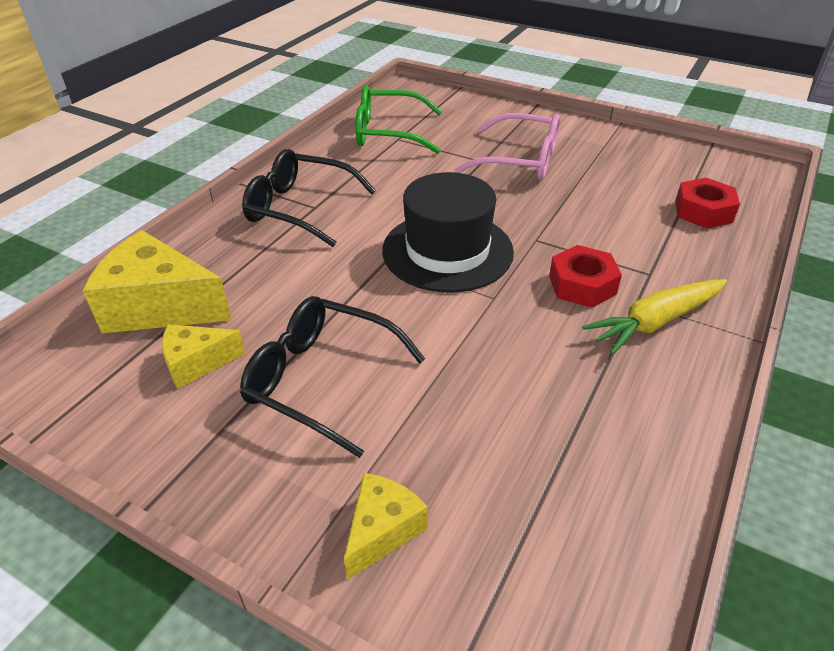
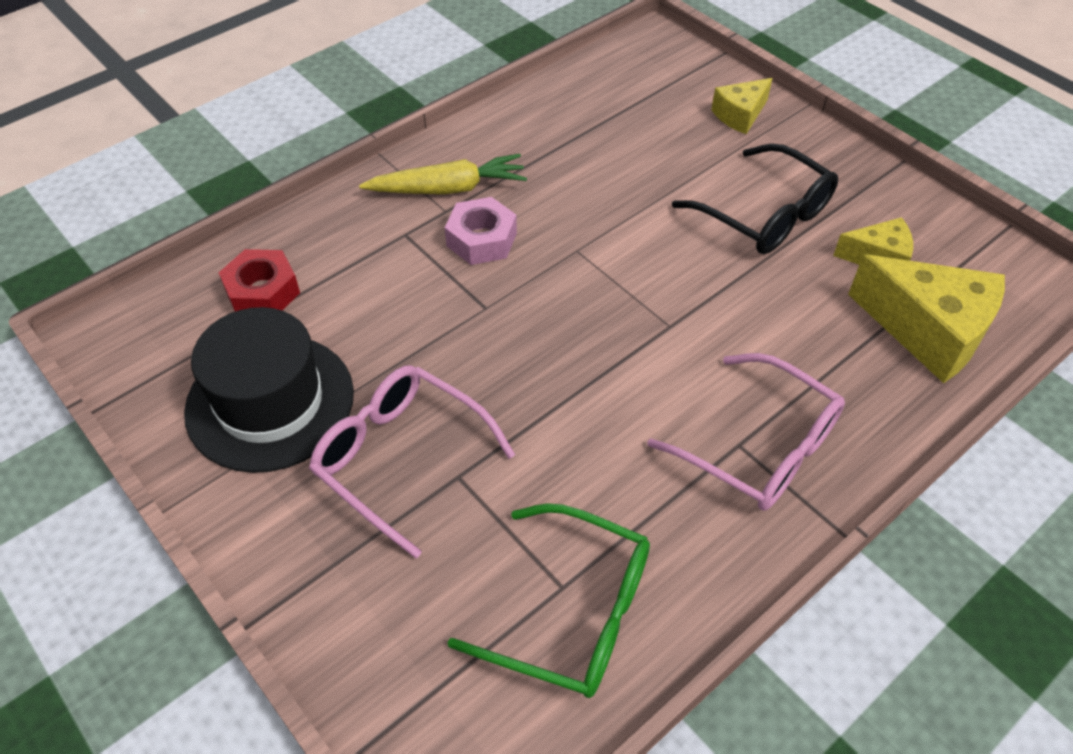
camera: 160 degrees left, 10 degrees up
(300, 208) = (759, 447): black glasses -> pink glasses
(447, 251) = (594, 319): black hat -> black hat (270, 402)
(582, 285) = (481, 239): red nut -> pink nut

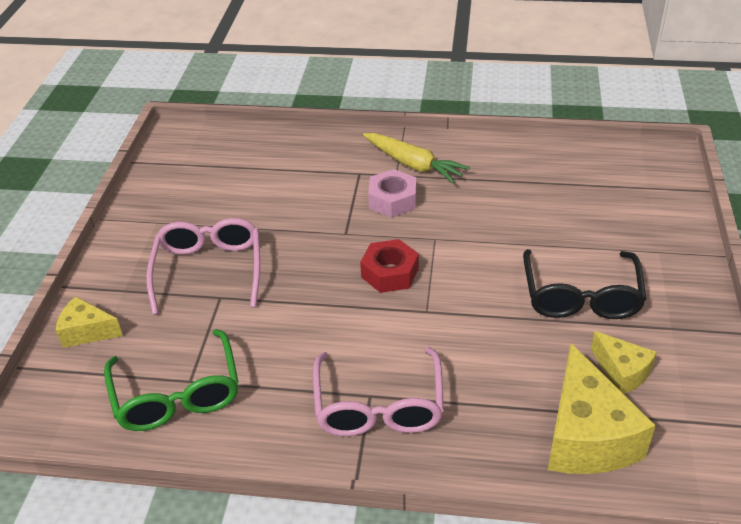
camera: 50 degrees right, 10 degrees down
(262, 292) = (259, 157): red nut -> red nut (389, 273)
(270, 402) = (195, 206): black hat -> none
(740, 115) = (657, 232): yellow cheese -> yellow cheese (87, 332)

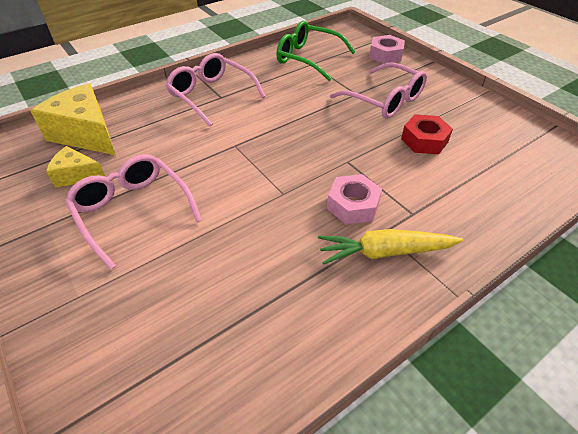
camera: 135 degrees right, 5 degrees up
(87, 332) = (385, 55): yellow cheese -> pink nut
(389, 273) = (284, 153): red nut -> red nut (424, 140)
(581, 296) = (133, 211): black glasses -> pink glasses

